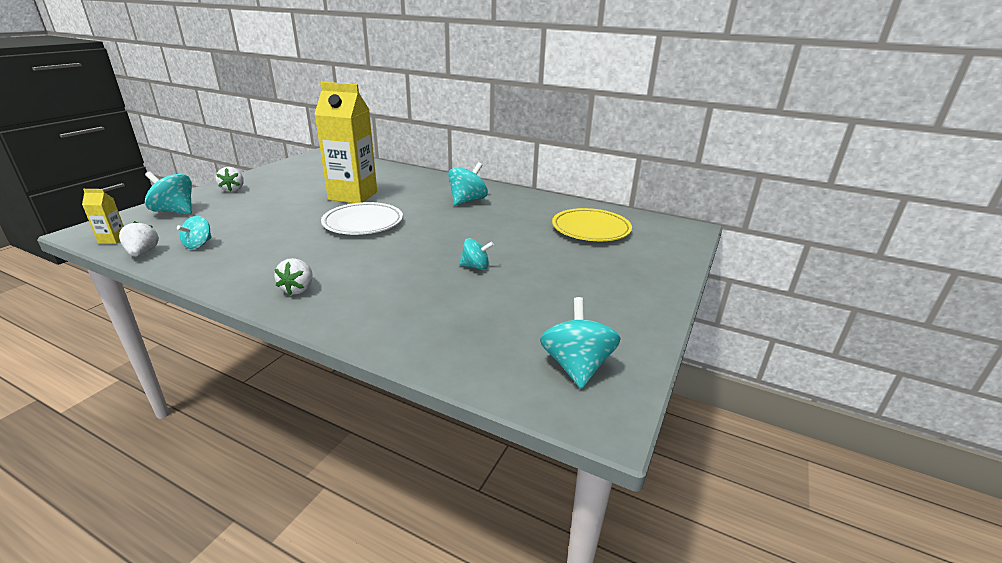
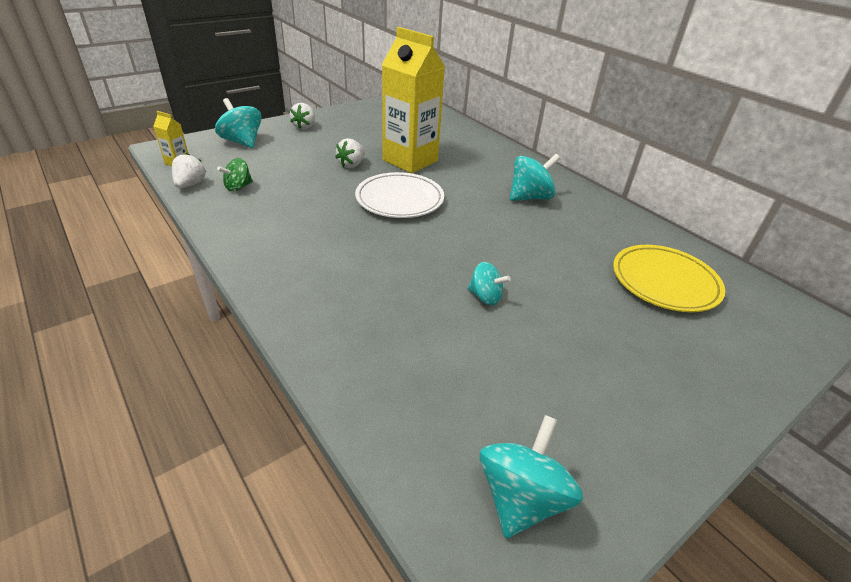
camera: 25 degrees right, 10 degrees up
(199, 245) = (238, 187): turquoise spinning top -> green spinning top
(298, 289) = (289, 269): white strawberry -> white strawberry (351, 165)

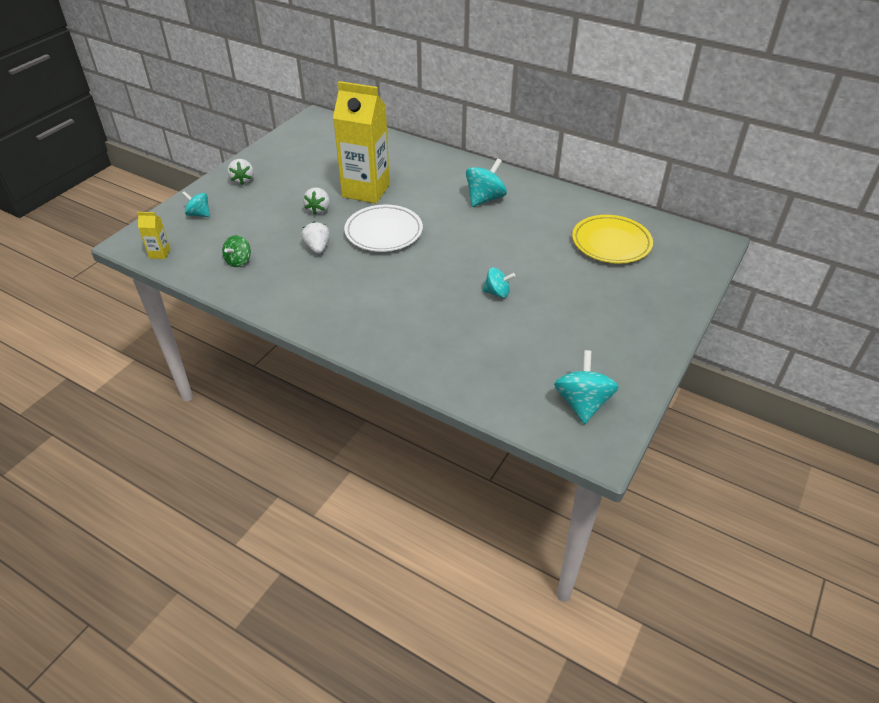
camera: 20 degrees left, 5 degrees up
(190, 185) = (194, 271): white strawberry -> white strawberry (317, 248)
(242, 142) = (199, 214): turquoise spinning top -> turquoise spinning top, size x0.62

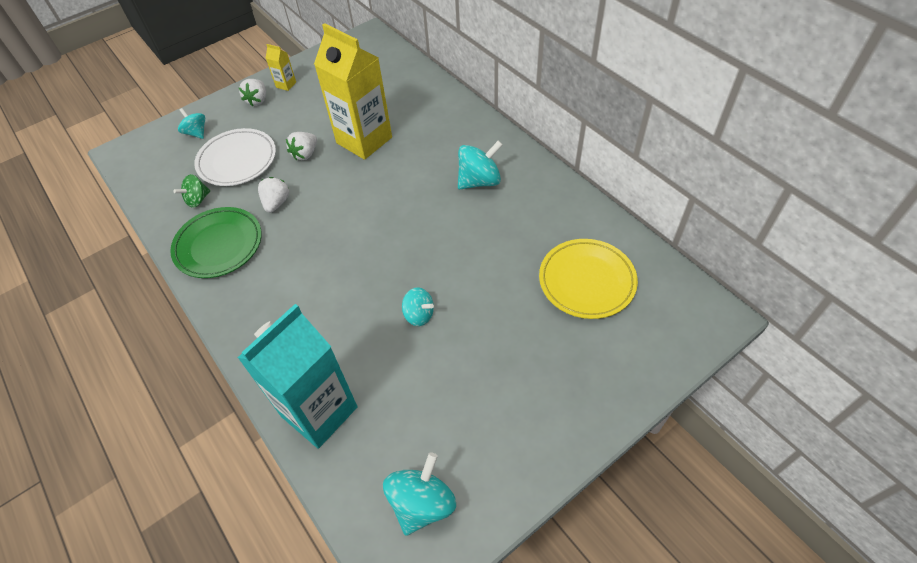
camera: 25 degrees right, 10 degrees up
(159, 253) = (137, 172): yellow carton -> yellow carton (286, 85)
(285, 288) = (219, 245): none -> green plate
(384, 232) = (350, 199): white plate -> white plate (237, 160)
(460, 372) = (319, 411): none -> turquoise carton

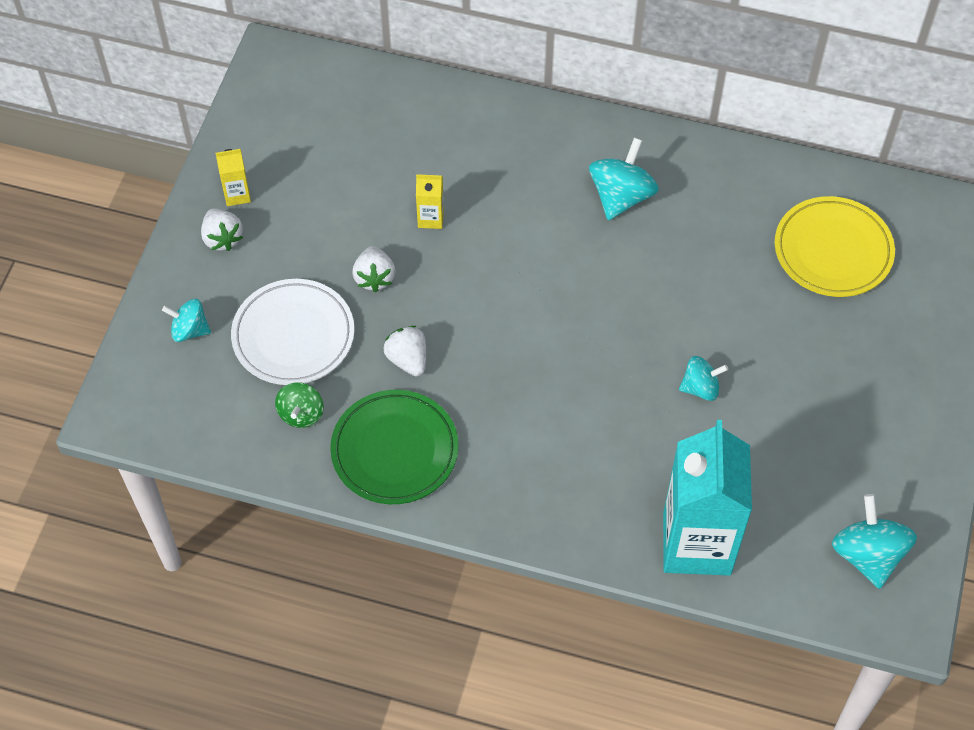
camera: 40 degrees left, 5 degrees up
(364, 140) = (430, 218): yellow carton -> yellow carton, size x0.40

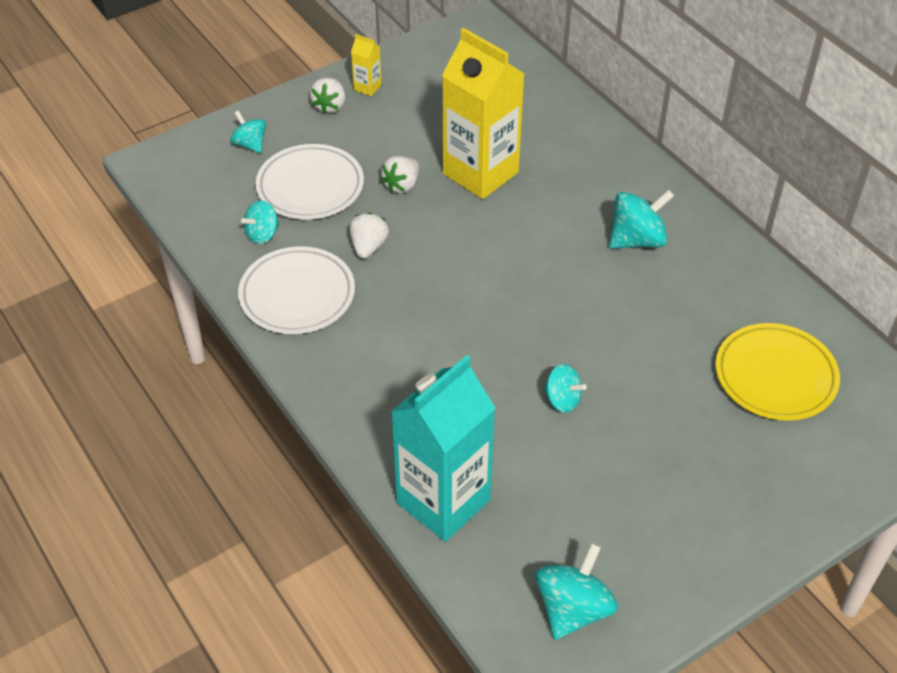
camera: 40 degrees right, 10 degrees down
(301, 414) = (262, 234): green spinning top -> turquoise spinning top
(395, 450) = (297, 295): green plate -> white plate
(430, 218) = (480, 173): yellow carton -> yellow carton, size x2.47

